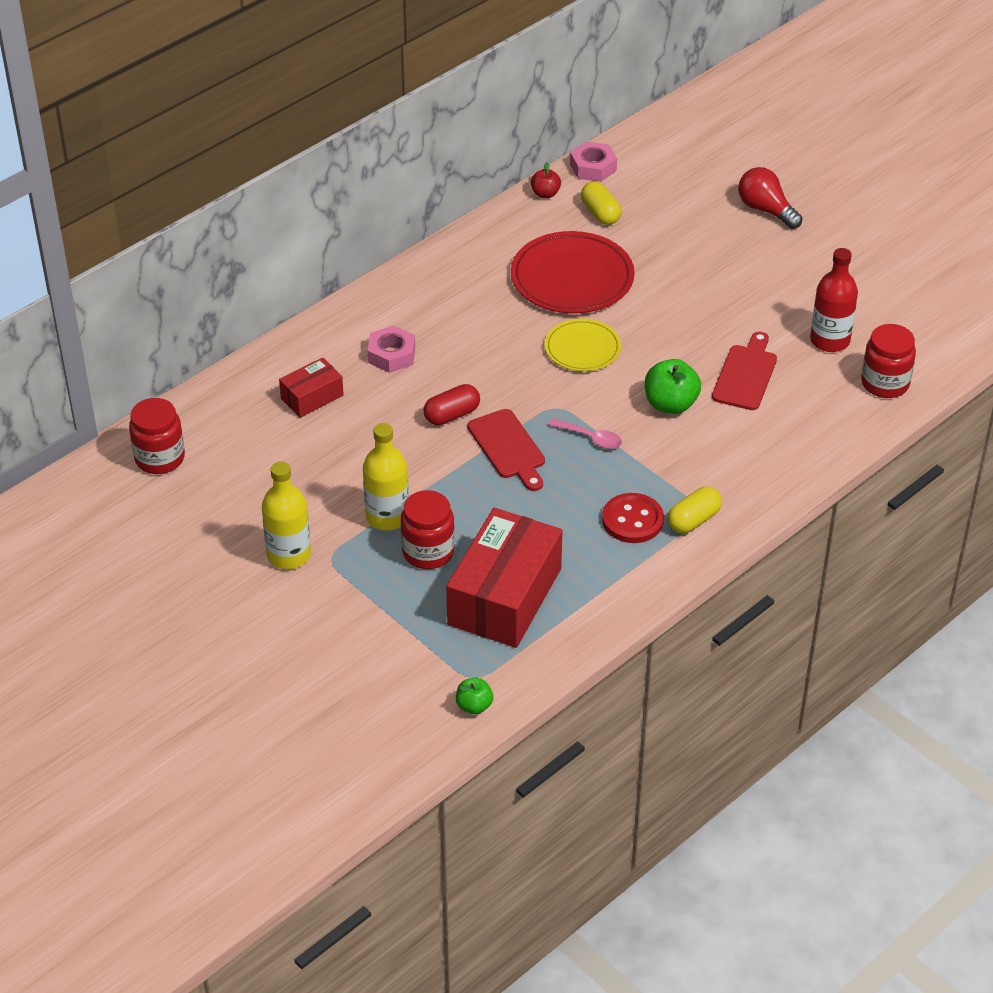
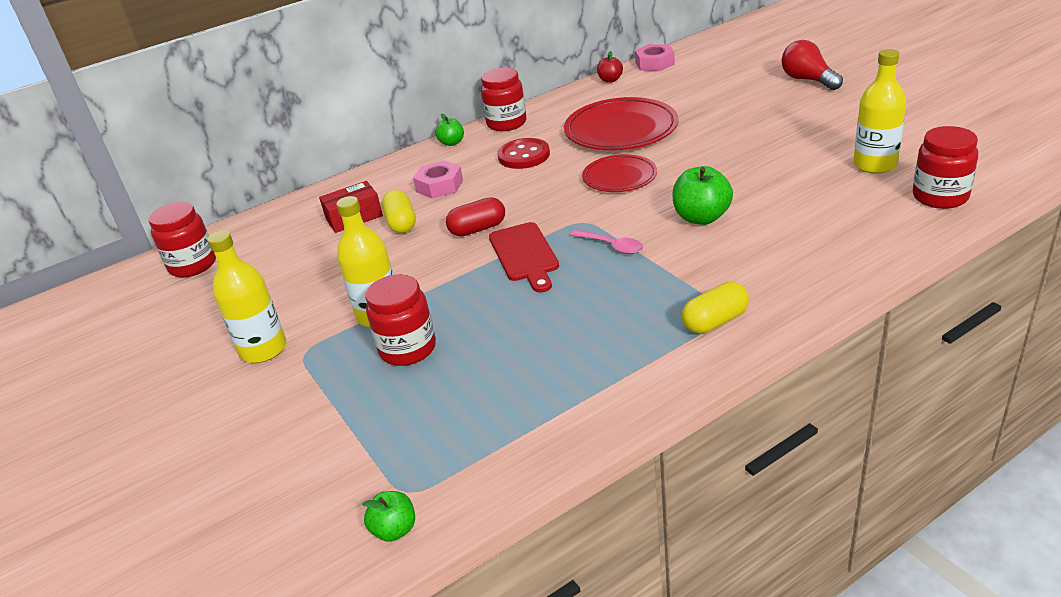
camera: 15 degrees right, 10 degrees down
(384, 290) = (452, 143): none -> green apple
(439, 261) = (506, 123): none -> red jar
(504, 596) = (476, 397): red box -> none
(582, 348) = (619, 177): yellow plate -> red plate
(600, 213) = (655, 89): yellow capsule -> yellow capsule (401, 223)
(632, 520) = (643, 321): red button -> red button (524, 156)
(746, 374) = (784, 193): red cutting board -> none
(830, 340) = (875, 165): red bottle -> yellow bottle

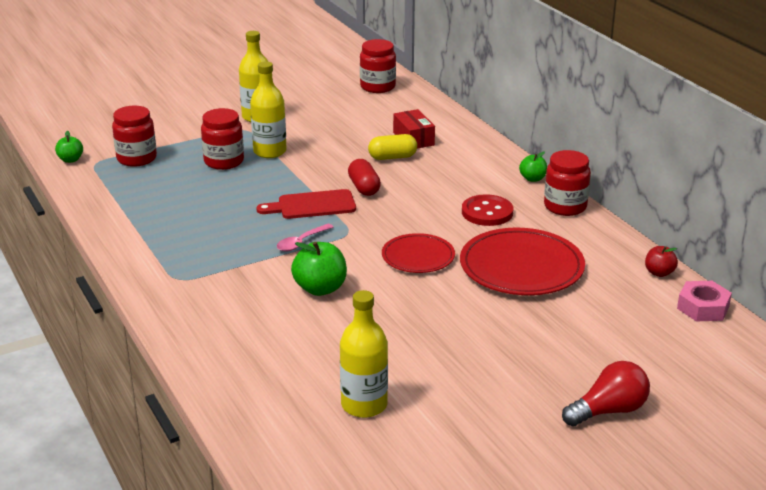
camera: 90 degrees right, 5 degrees down
(439, 186) = (448, 172): pink nut -> none
(715, 321) = (171, 274): yellow capsule -> none
(940, 197) = (278, 427): red jar -> red jar (136, 158)

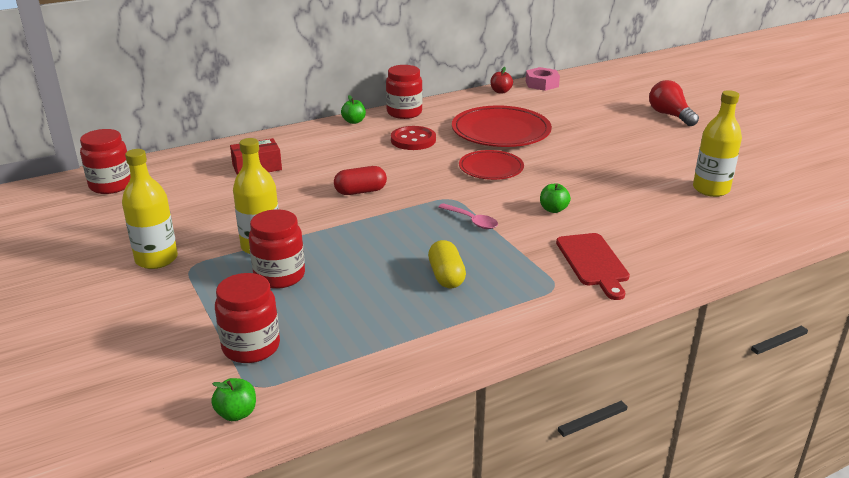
camera: 90 degrees left, 0 degrees up
(312, 205) = (396, 217): red cutting board -> red cutting board (593, 262)
(320, 288) = (553, 209): green apple -> green apple, size x0.59
(392, 157) = (296, 178): yellow capsule -> yellow capsule (446, 276)

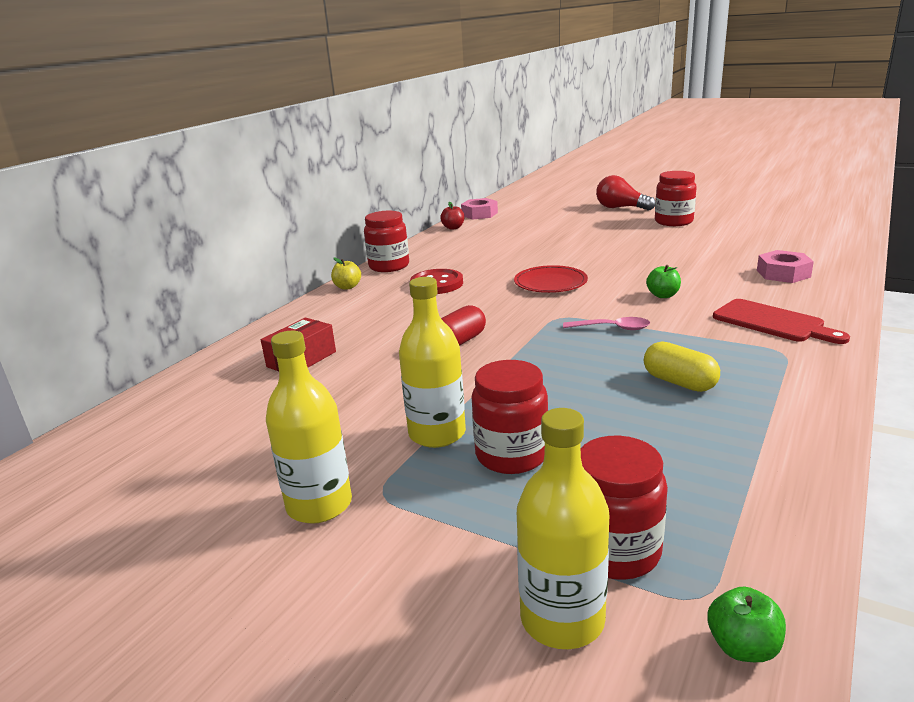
camera: 30 degrees left, 5 degrees down
(111, 185) = (118, 445): red jar -> red jar (673, 222)
(354, 121) = (347, 287): green apple -> yellow apple
(501, 131) = (507, 254): red plate -> none
(685, 227) = (783, 273): none -> pink nut
(711, 189) = (746, 244): yellow bottle -> yellow bottle (562, 619)

